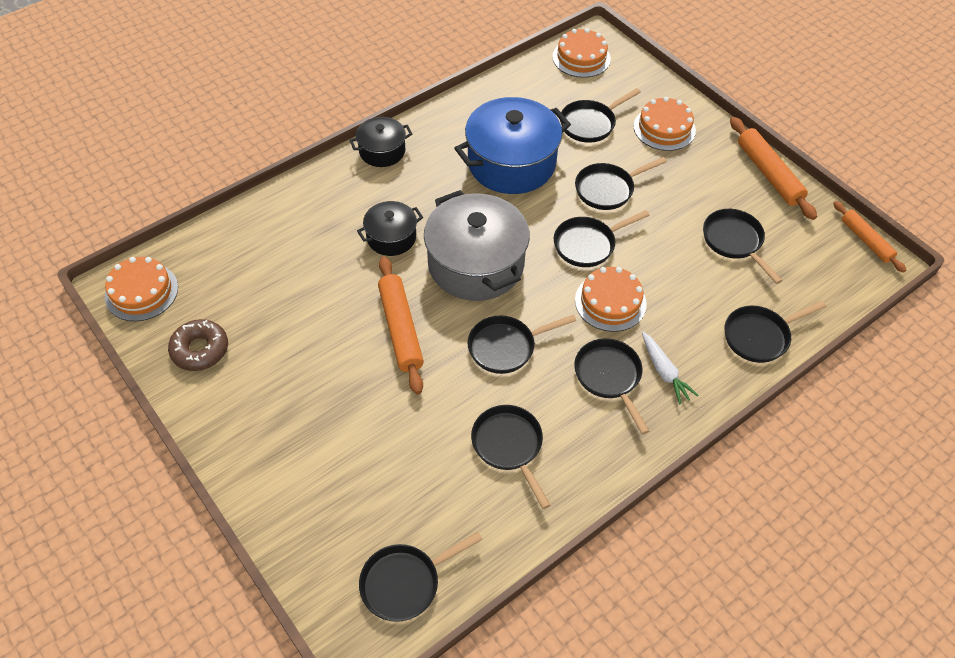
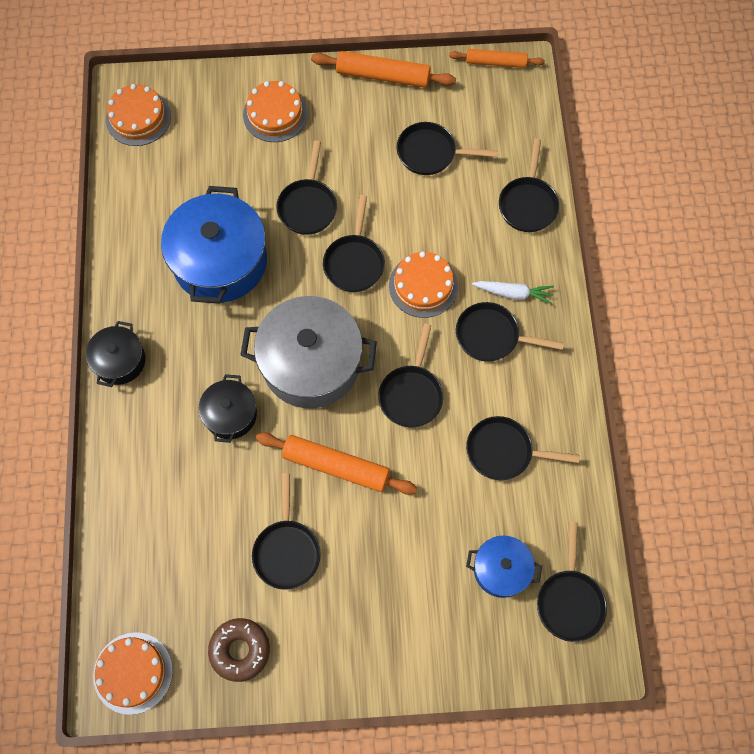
camera: 55 degrees left, 15 degrees up
(396, 506) = (501, 569): none -> blue pot
(590, 123) = (224, 167): black pan -> black pan (287, 550)

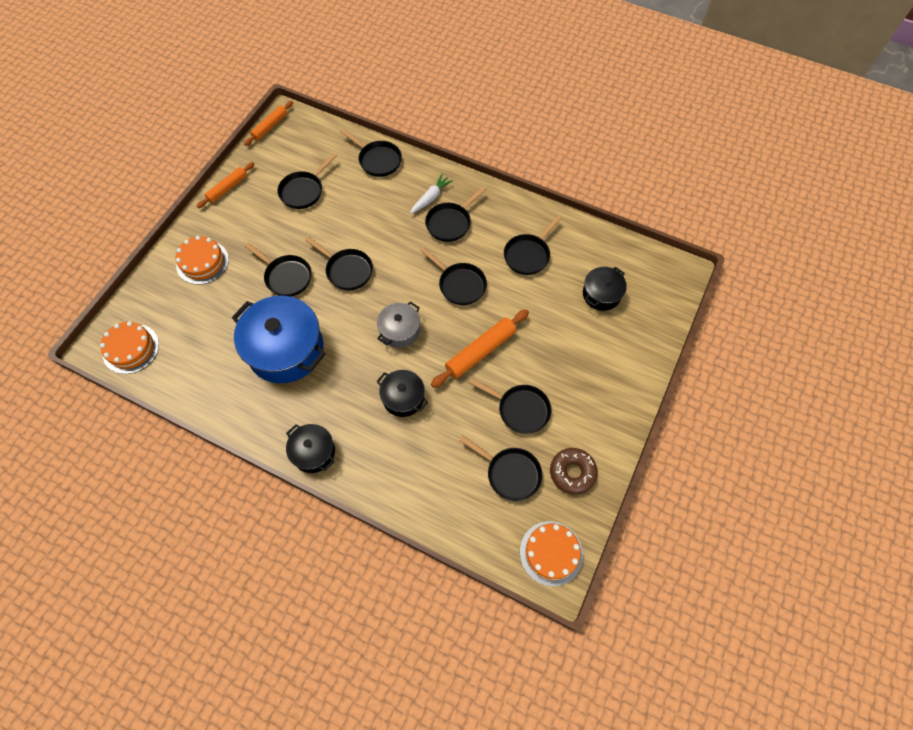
camera: 60 degrees left, 5 degrees down
(311, 363) = (400, 330): grey pot -> grey pot, size x0.53
(383, 76) = (227, 188): orange rolling pin -> orange rolling pin, size x0.65
(423, 286) = (391, 241): orange cake -> none
(501, 569) = (601, 294): blue pot -> black pot
(569, 600) = (639, 269): black pan -> black pan (510, 473)

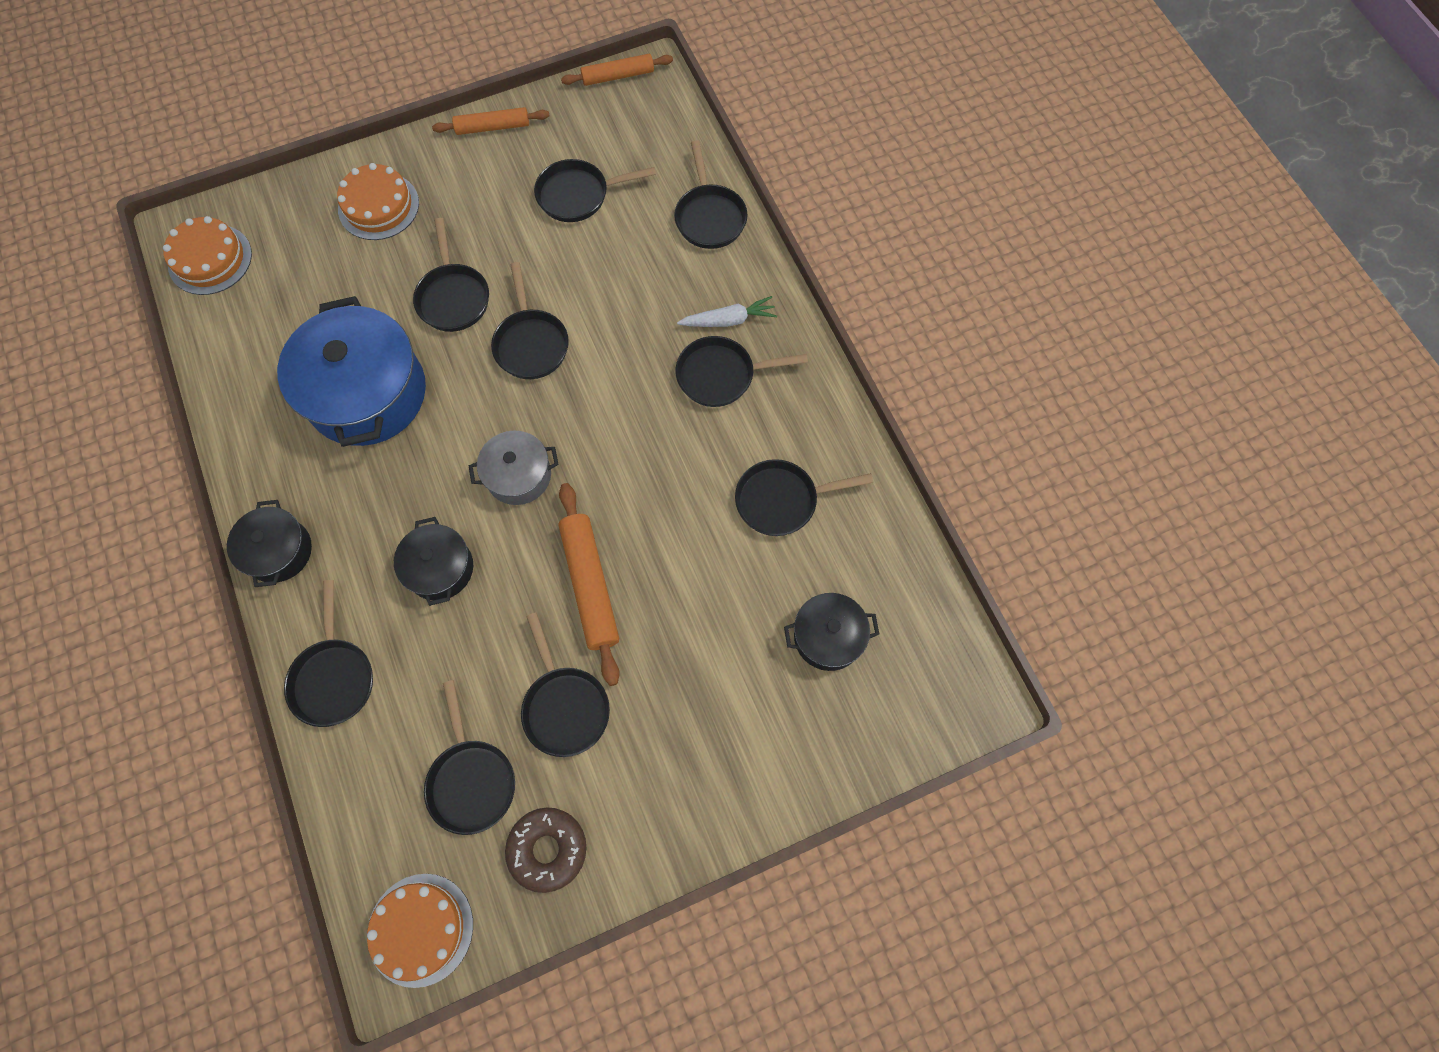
camera: 40 degrees right, 5 degrees up
(459, 284) = (651, 471): black pan -> black pan (334, 677)
(480, 351) = (590, 585): orange rolling pin -> orange rolling pin turned 75 degrees clockwise

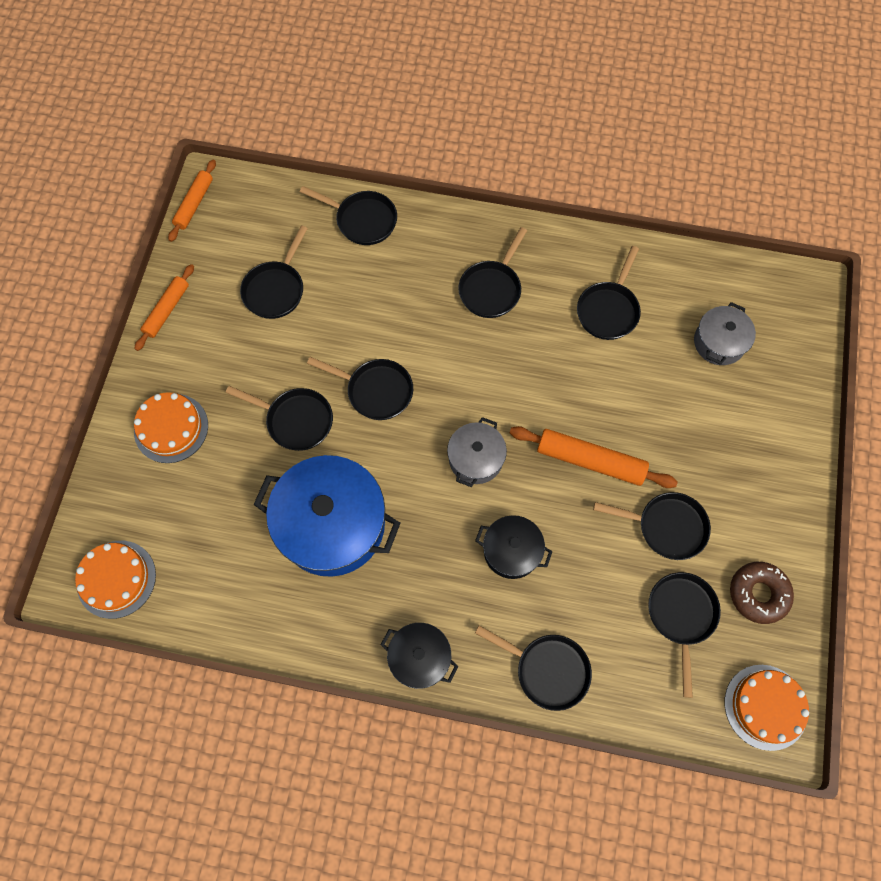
camera: 55 degrees left, 0 degrees up
(471, 779) = (681, 616): black pan -> black pan turned 105 degrees counterclockwise
(729, 320) = (453, 258): white carrot -> none
(828, 637) = (719, 342): black pot -> grey pot

